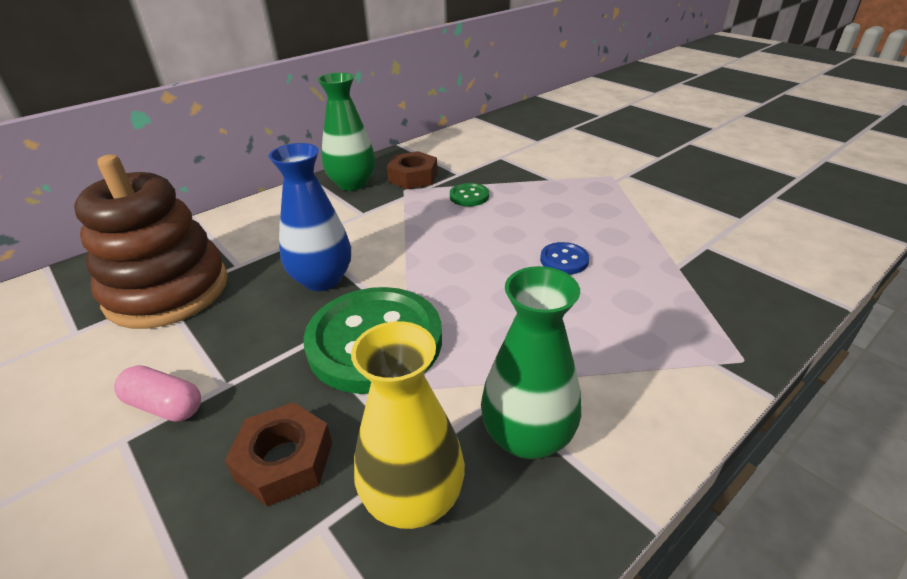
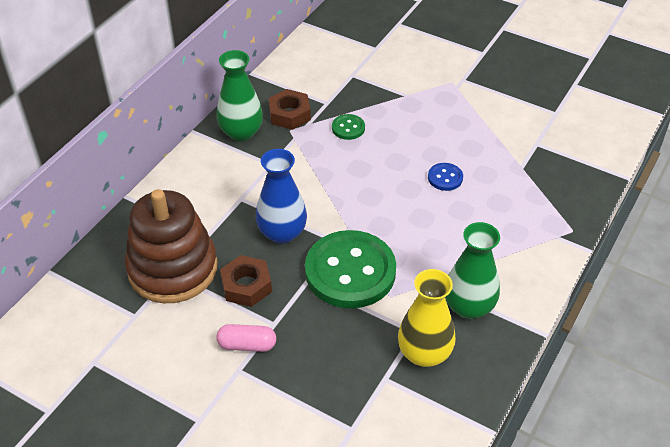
camera: 20 degrees left, 10 degrees up
(284, 460) = (344, 354): brown nut -> brown nut (246, 286)

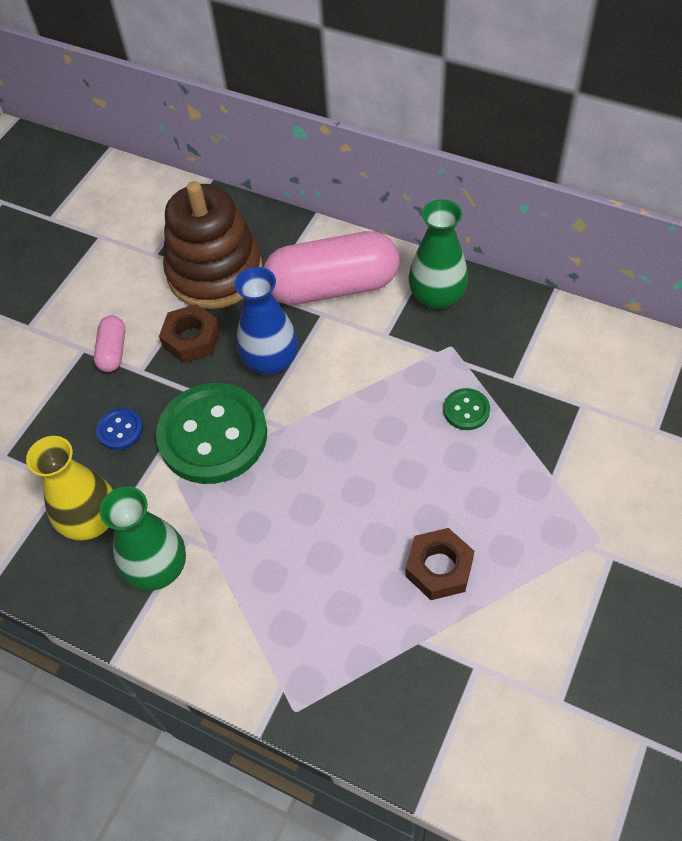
camera: 90 degrees right, 10 degrees up
(213, 191) = (332, 286): none -> pink capsule
(289, 114) = (481, 342): brown nut -> brown nut (439, 568)
(445, 178) = (384, 535): blue button -> blue button (120, 430)

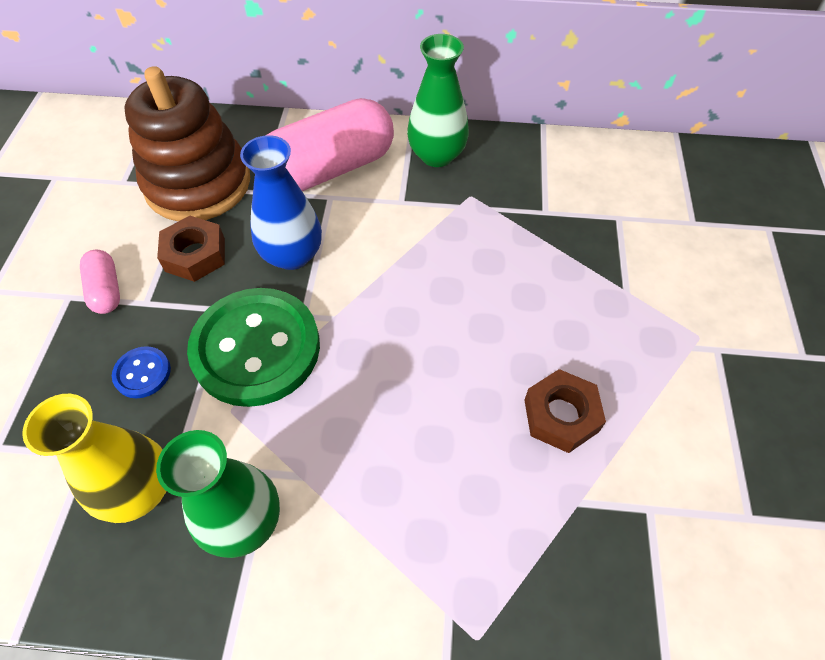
camera: 25 degrees left, 0 degrees up
(466, 410) = (513, 251): green button -> none

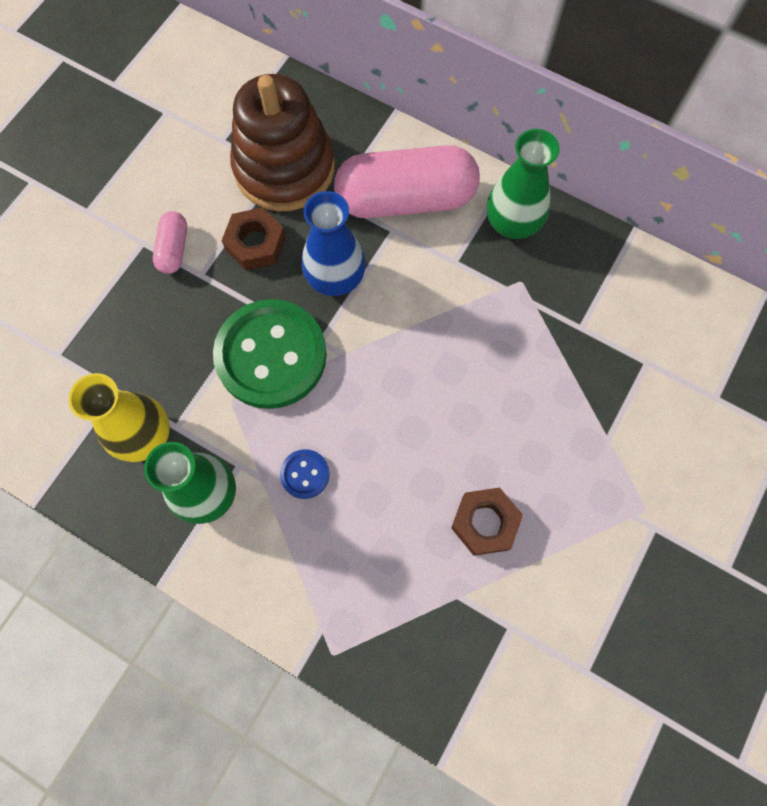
camera: 25 degrees right, 15 degrees up
(142, 373) = (177, 339): blue button -> blue button (305, 474)

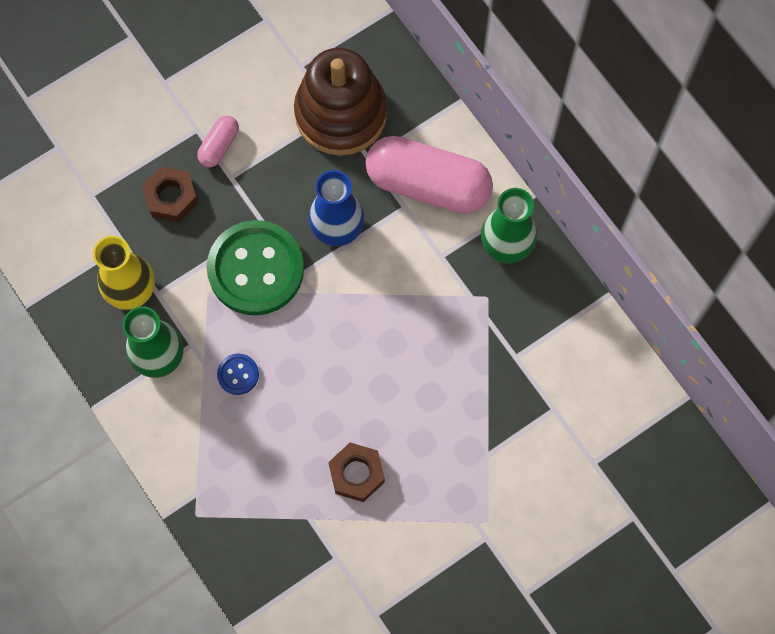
camera: 25 degrees right, 0 degrees up
(255, 244) = (286, 170): brown nut -> brown nut (171, 197)

